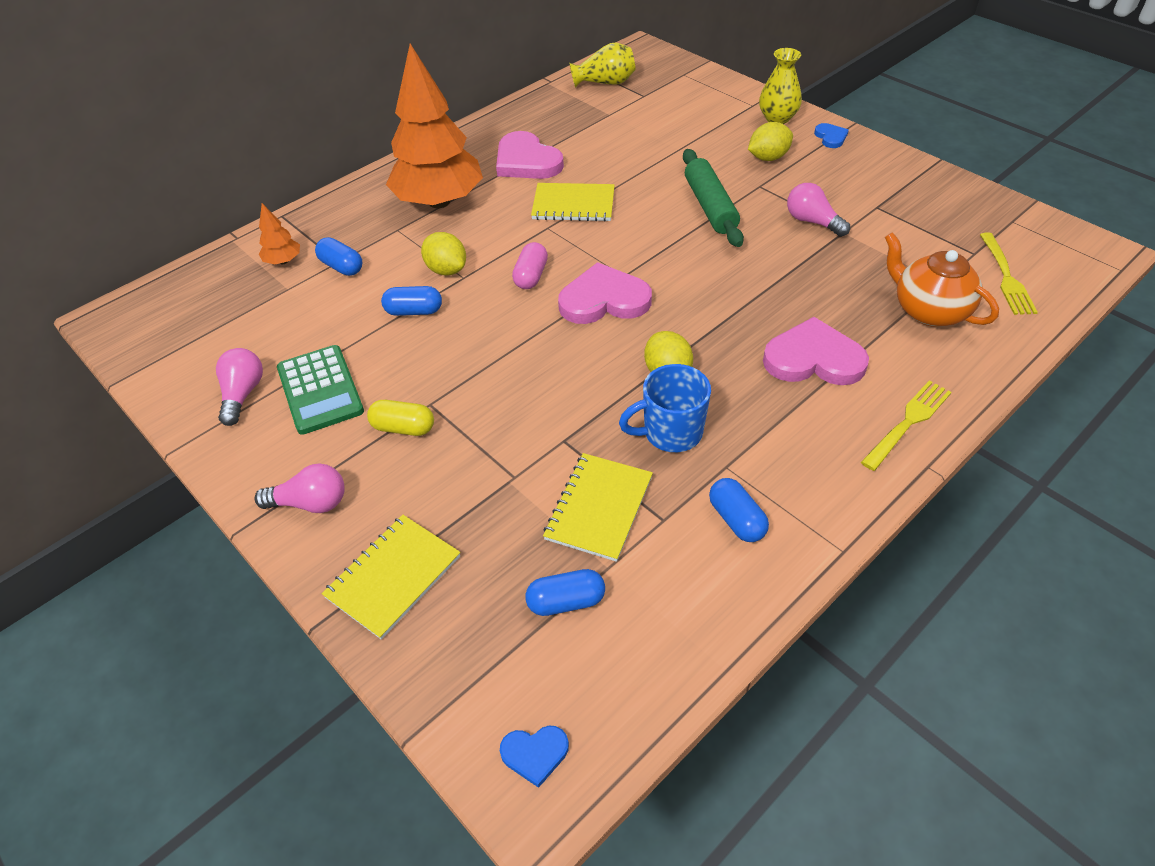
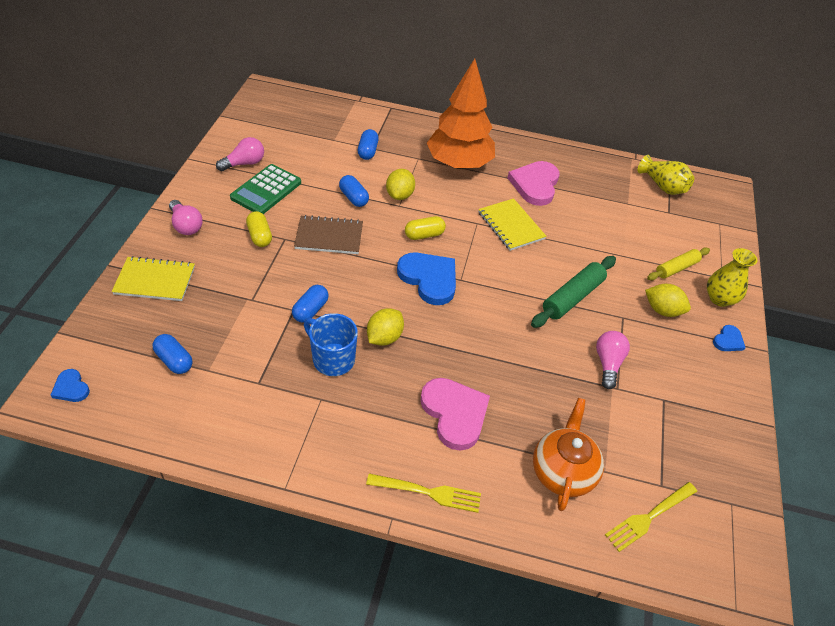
camera: 50 degrees right, 0 degrees up
(283, 261) = (354, 127): orange tree -> none
(463, 359) = (329, 236): none -> brown notebook
(531, 276) = (424, 235): pink capsule -> yellow capsule
(599, 508) = (250, 348): yellow notebook -> none
(604, 300) = (429, 279): pink heart -> blue heart
(721, 125) = (676, 268): none -> yellow rolling pin
(736, 519) = (279, 420): blue capsule -> blue capsule (310, 310)

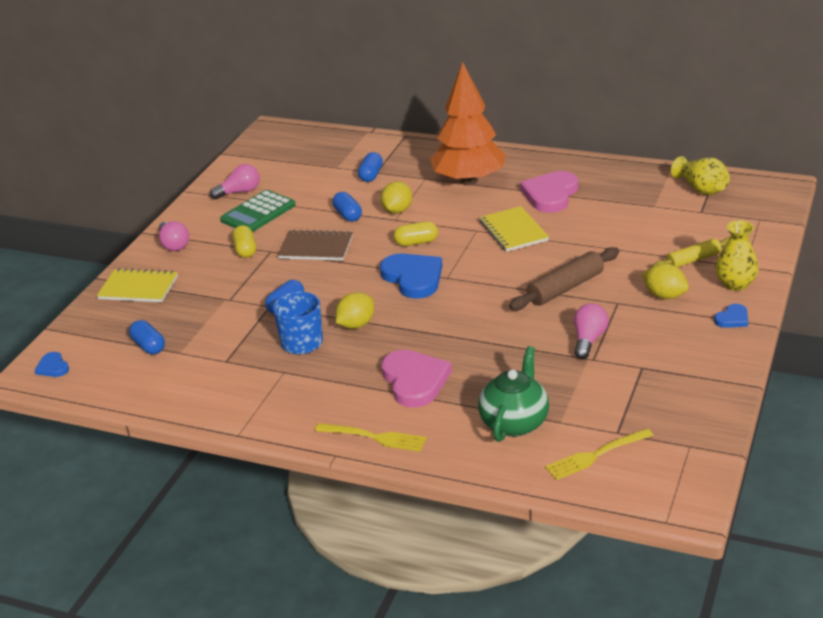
camera: 15 degrees right, 15 degrees down
(562, 471) = (514, 422): orange teapot -> green teapot
(572, 297) = (565, 288): green rolling pin -> brown rolling pin

